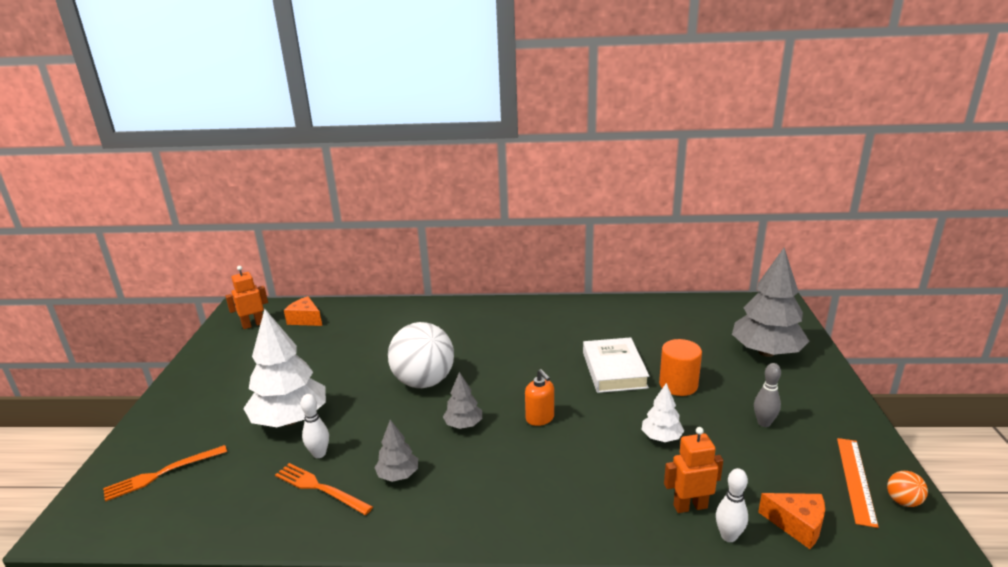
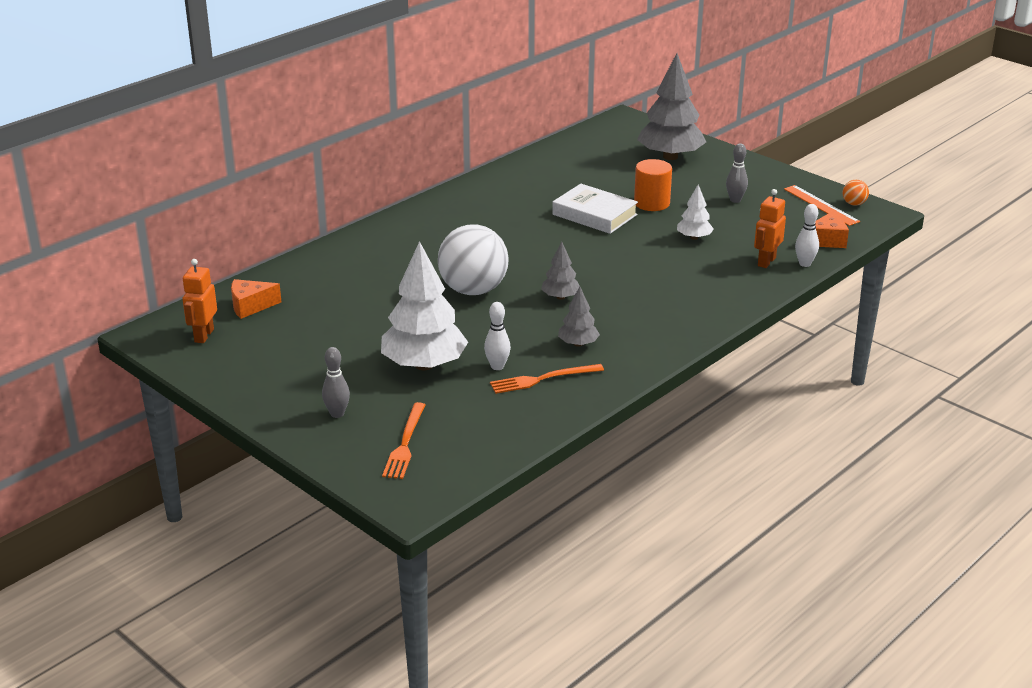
camera: 50 degrees left, 5 degrees up
(188, 421) = (337, 414): none -> grey bowling pin
(540, 418) = (603, 267): orange soap dispenser -> none

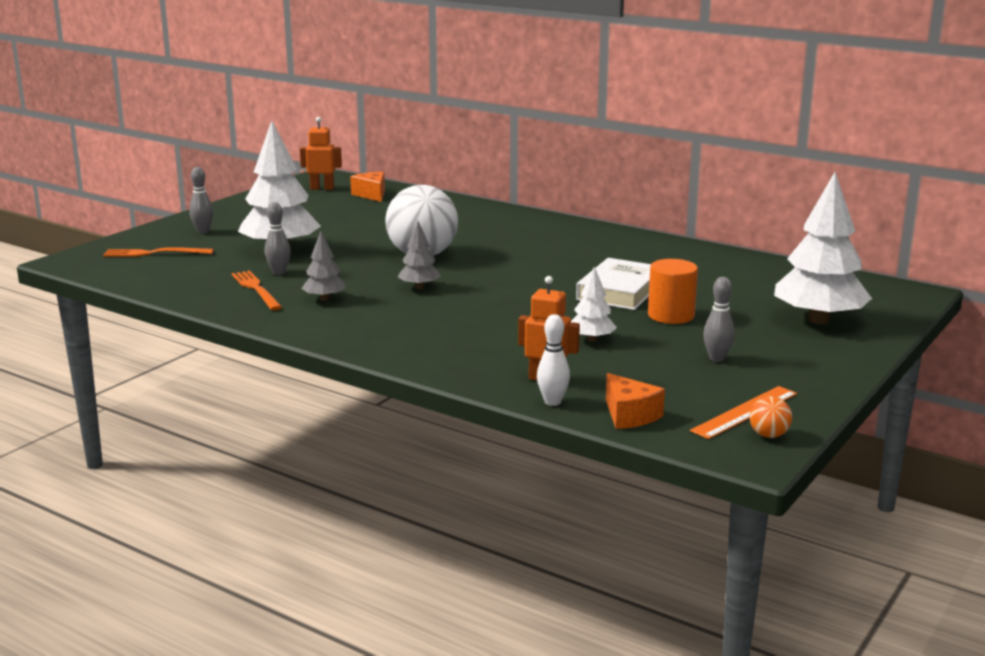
camera: 80 degrees right, 10 degrees down
(497, 366) = (279, 272): white bowling pin -> grey bowling pin
(670, 157) = (818, 320): grey tree -> white tree

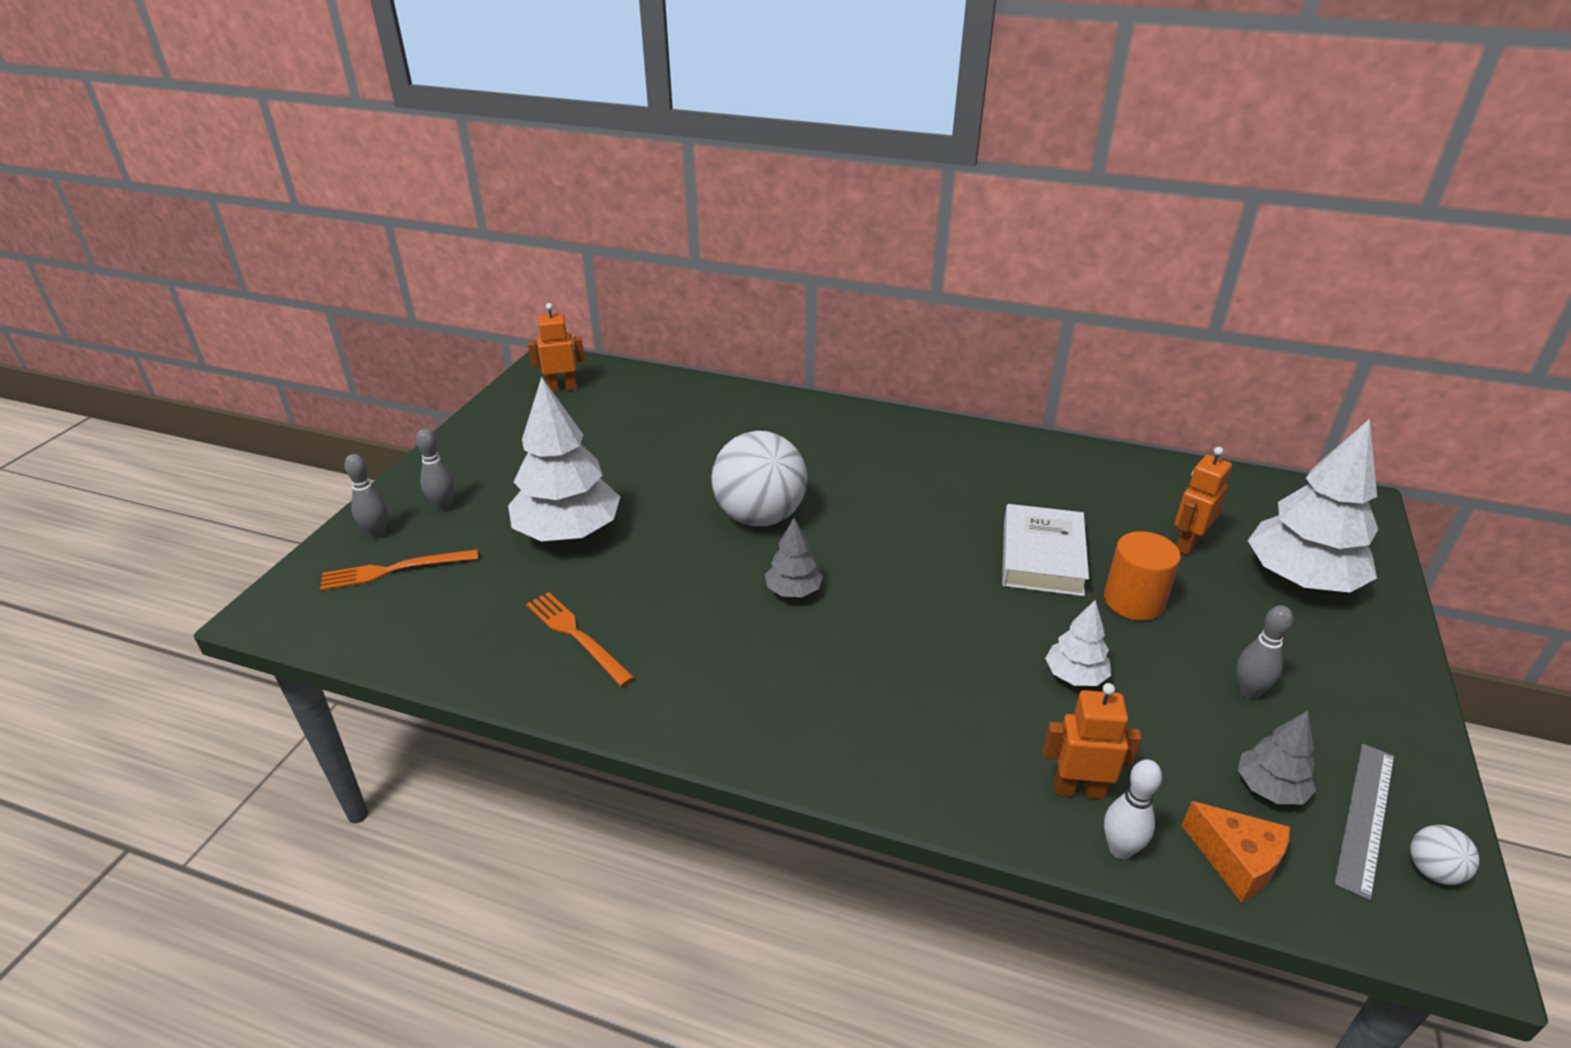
camera: 15 degrees left, 15 degrees up
(279, 272) = (590, 588): grey bowling pin -> grey bowling pin (377, 533)
(324, 298) = (681, 642): grey tree -> grey tree (1269, 788)
(371, 195) = (631, 394): orange cheese -> none
(744, 296) = (1187, 544): none -> orange robot
(745, 412) = (1365, 817): orange ruler -> grey ruler
(768, 435) = (1432, 871): orange ball -> white ball

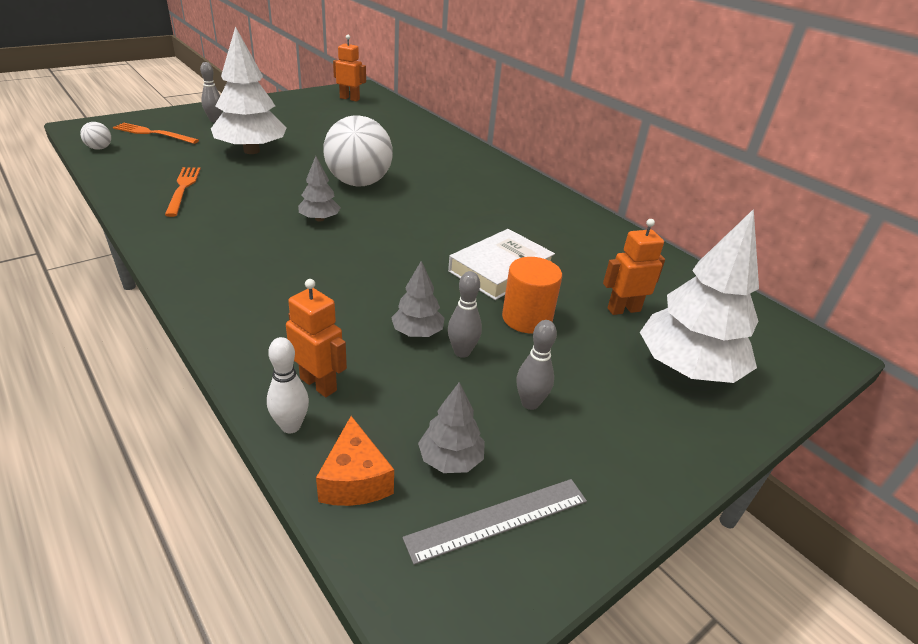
camera: 30 degrees right, 0 degrees up
(377, 533) = (170, 119): grey bowling pin -> grey bowling pin (462, 352)
(1075, 676) = (417, 332): white tree -> grey tree
(1432, 871) = (497, 583): white ball -> white ball (99, 148)

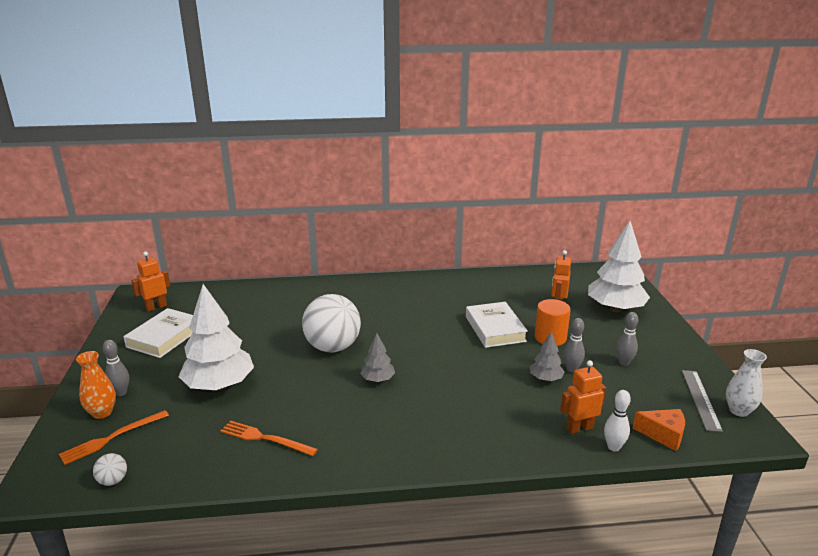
camera: 55 degrees left, 10 degrees down
(184, 122) = (102, 413): none -> orange vase
(307, 113) = (164, 337): none -> white book
(450, 459) = (657, 400): grey tree -> none
(503, 586) = (739, 411): none -> white vase

